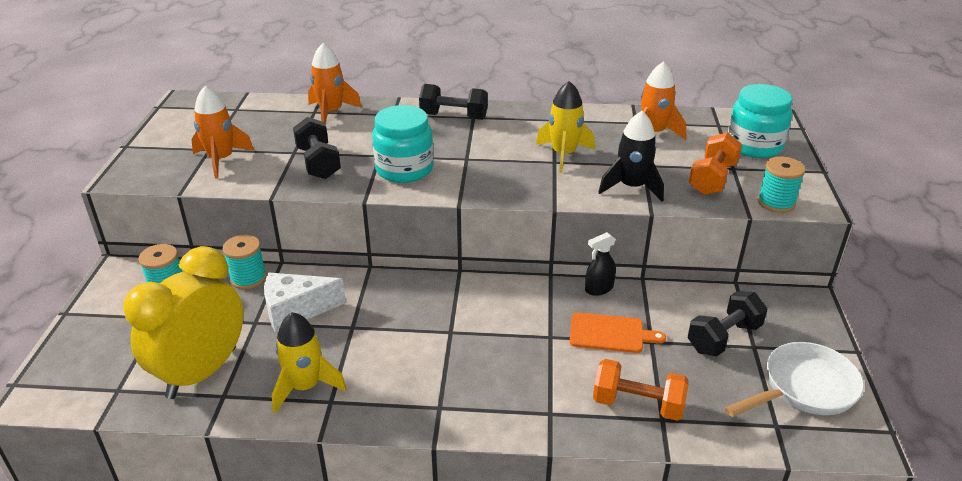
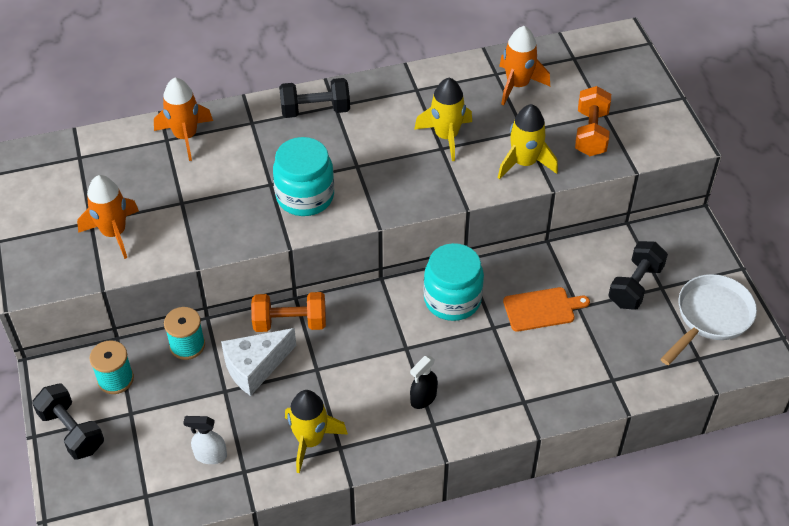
camera: 20 degrees left, 15 degrees up
(202, 372) = (210, 455): yellow clock -> white spray bottle
(318, 163) = (215, 210): black dumbbell -> black dumbbell (72, 431)
(598, 289) = (514, 264): black spray bottle -> black spray bottle (423, 398)
(631, 187) = (524, 163): black rocket -> yellow rocket
(637, 404) = (589, 372): orange dumbbell -> orange dumbbell (290, 323)
(754, 146) = (614, 79): turquoise jar -> turquoise jar (452, 299)
(776, 203) = (653, 148): turquoise spool -> none

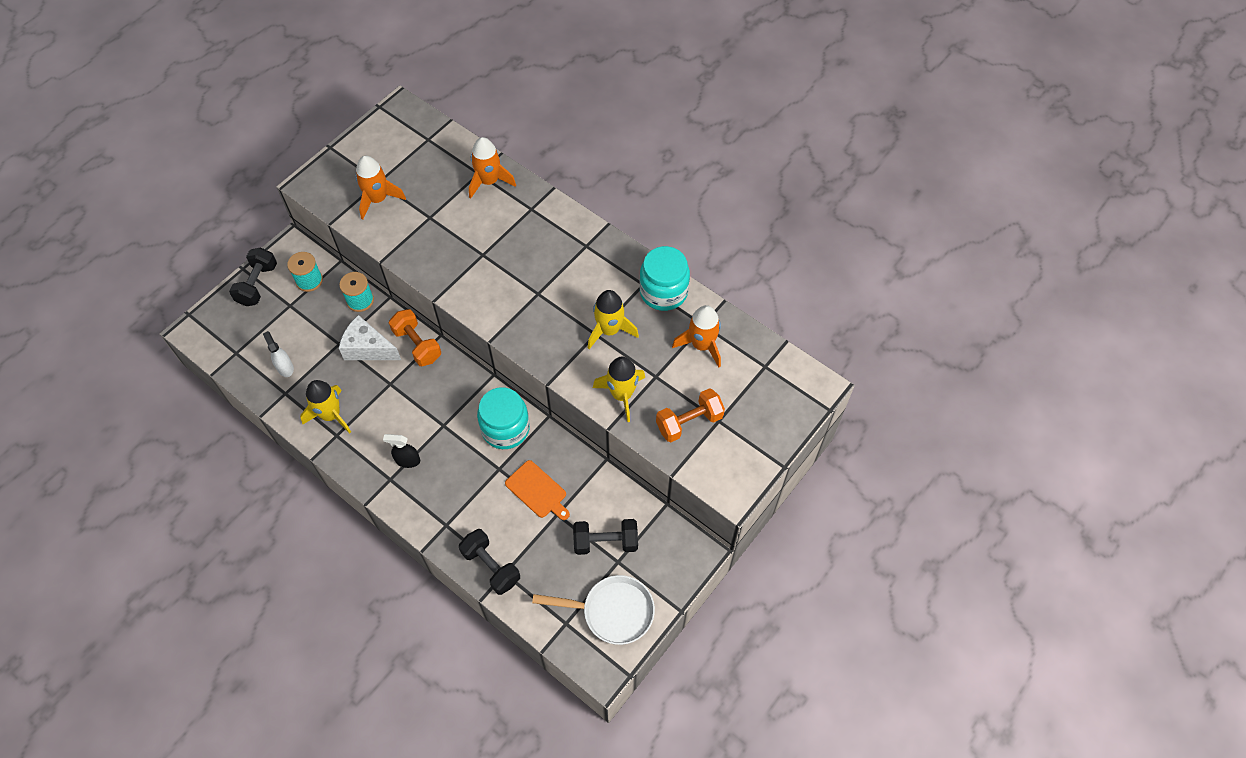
camera: 55 degrees right, 10 degrees up
(305, 196) = (486, 281): turquoise jar -> turquoise jar (663, 292)
(315, 110) = (572, 237): black dumbbell -> black dumbbell (491, 566)

